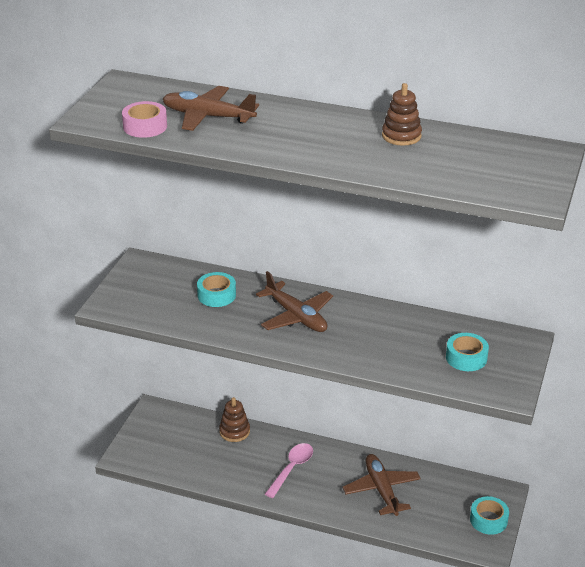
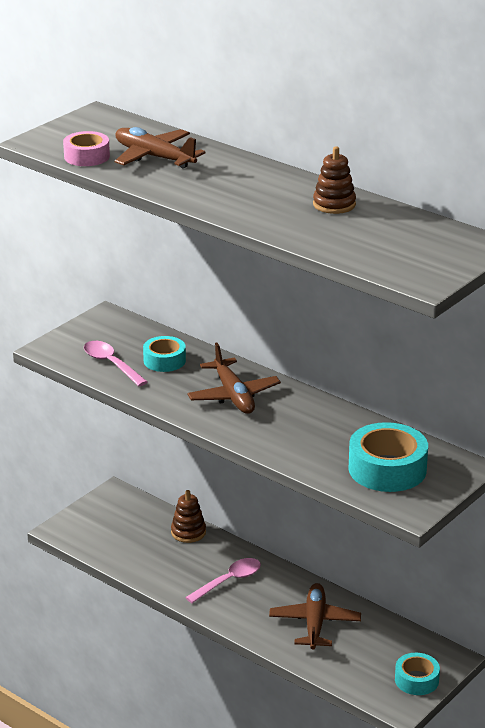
camera: 20 degrees right, 5 degrees down
(171, 309) = (111, 364): none -> pink spoon
(466, 358) = (387, 469): turquoise tape -> turquoise tape, size x1.67

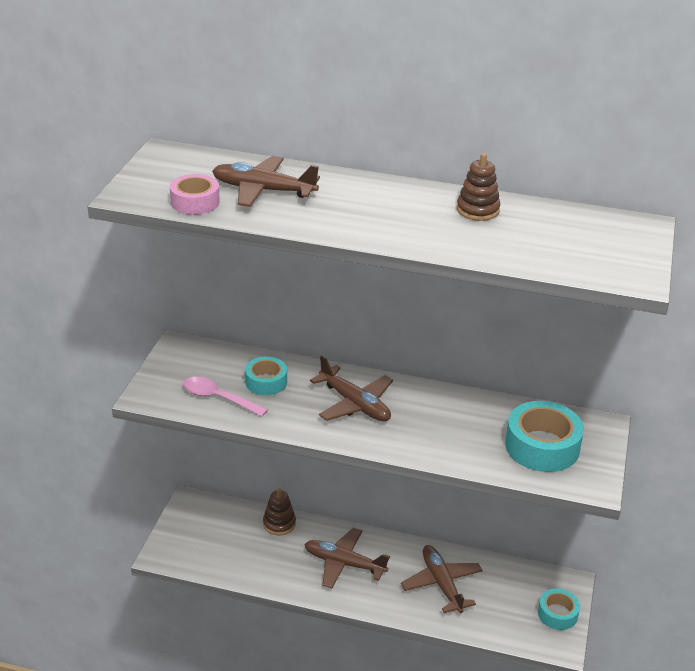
camera: 25 degrees left, 5 degrees up
(229, 581) = (344, 563): pink spoon -> brown plane

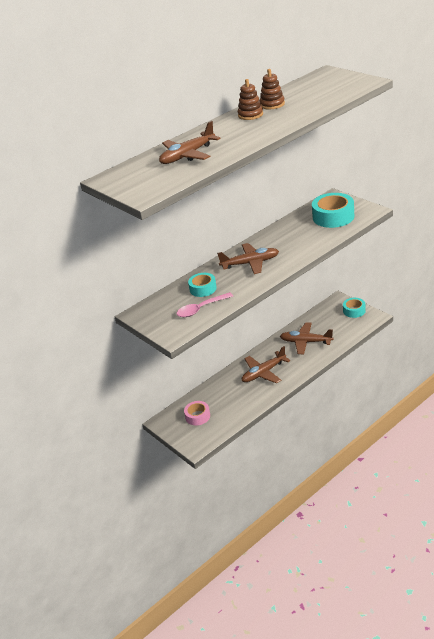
camera: 50 degrees left, 0 degrees up
(195, 202) = (177, 176): pink tape -> pink tape (197, 416)
(279, 523) = (213, 389): brown stacking toy -> brown stacking toy (250, 115)

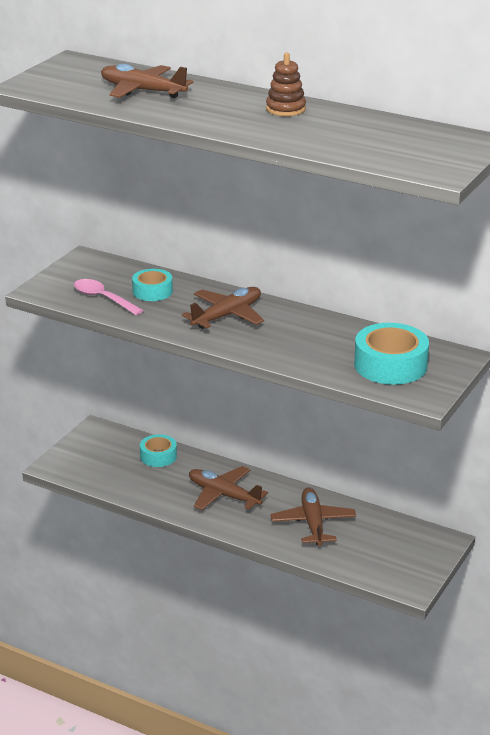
camera: 65 degrees right, 5 degrees down
(197, 416) = (113, 455): pink tape -> none
(250, 263) = (227, 315): brown plane -> brown plane turned 105 degrees counterclockwise
(272, 104) = (328, 118): brown stacking toy -> none
(354, 311) = (419, 562): turquoise tape -> turquoise tape (158, 456)

